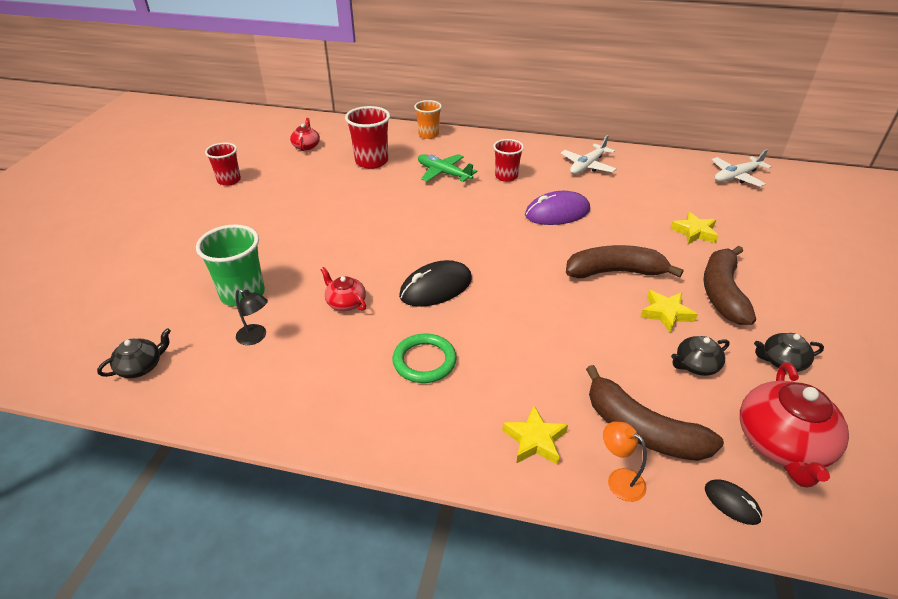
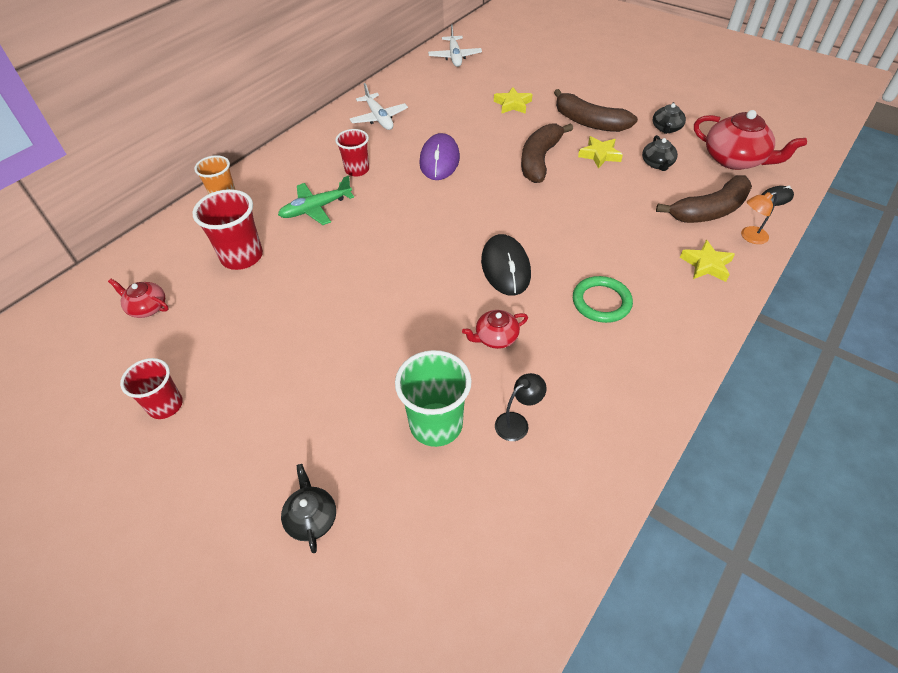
camera: 65 degrees left, 10 degrees up
(141, 367) = (522, 543): black teapot -> black teapot (311, 518)

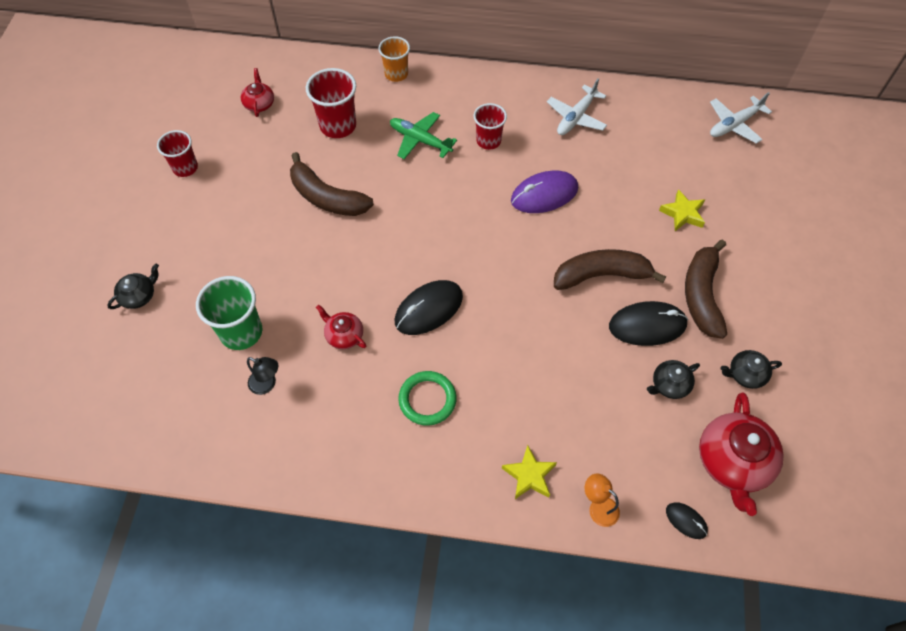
camera: 60 degrees right, 10 degrees up
(599, 155) = (647, 325): yellow star -> black mouse
(709, 211) = (618, 458): brown banana -> brown banana (326, 197)

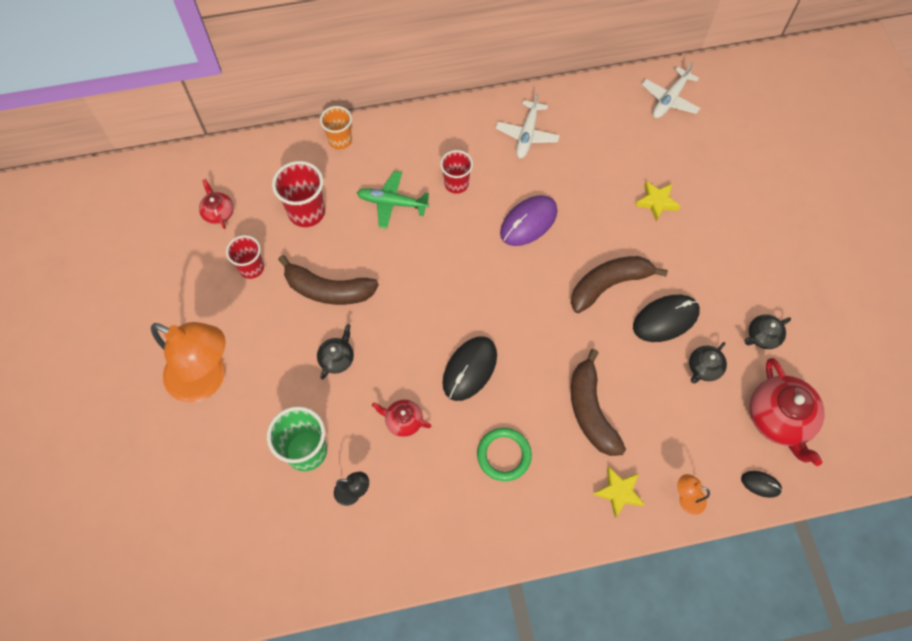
camera: 20 degrees left, 5 degrees up
(139, 296) = (190, 449): black teapot -> black teapot (337, 358)
(182, 240) = (206, 379): none -> orange lamp
(185, 168) = (175, 303): red cup -> red cup (251, 268)
(701, 295) = (700, 275): brown banana -> brown banana (590, 411)

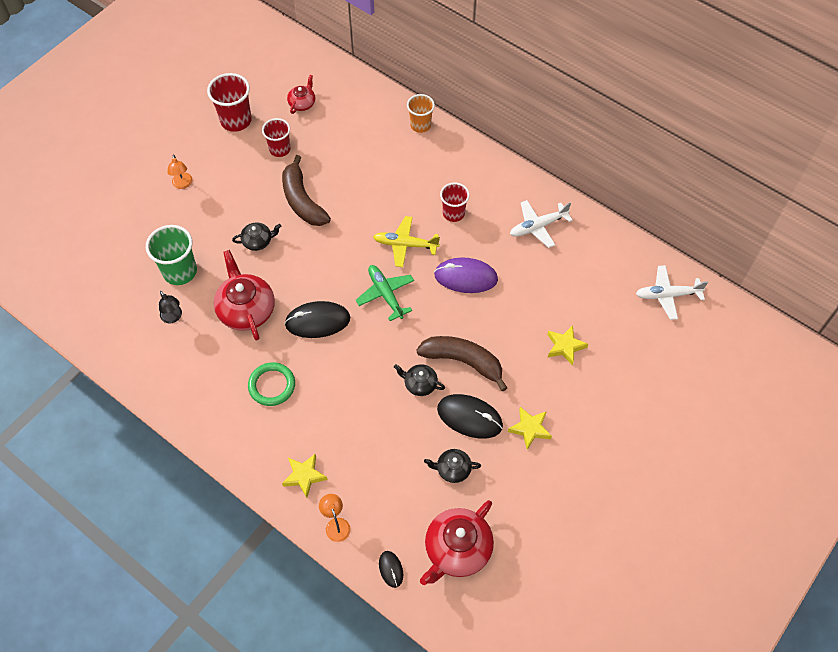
camera: 50 degrees right, 5 degrees down
(206, 379) = (183, 184): orange lamp -> orange lamp, size x0.41
(306, 212) = (348, 148): red cup -> red cup (236, 120)
(392, 203) = (401, 188): green plane -> green plane (386, 294)
(403, 421) = (246, 309): red teapot -> red teapot, size x1.88
(454, 243) = (405, 245): none -> yellow plane
(590, 411) = (351, 417): brown banana -> none
(711, 283) = (530, 429): none -> yellow star
(762, 336) = (517, 493): black teapot -> black teapot (420, 384)

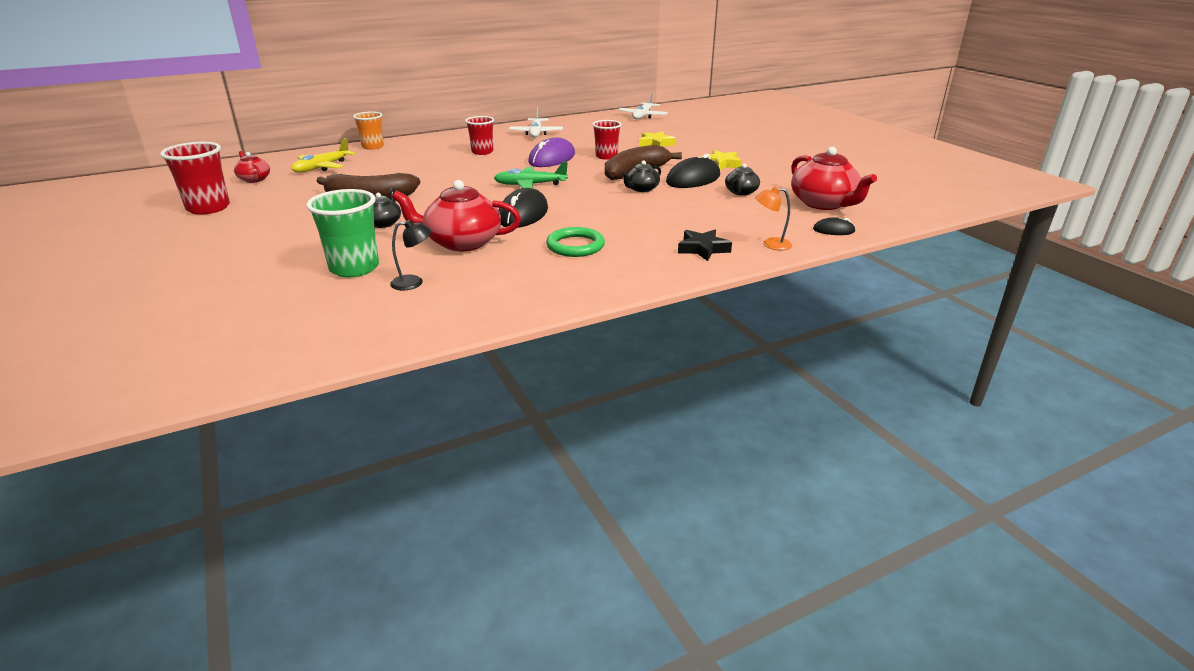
camera: 65 degrees left, 30 degrees down
(183, 184) = (234, 247): orange lamp -> none
(280, 149) = (288, 196): red cup -> red cup (606, 156)
(304, 476) = (703, 249): yellow star -> black star
(405, 245) = (488, 170): yellow plane -> yellow plane (322, 167)

